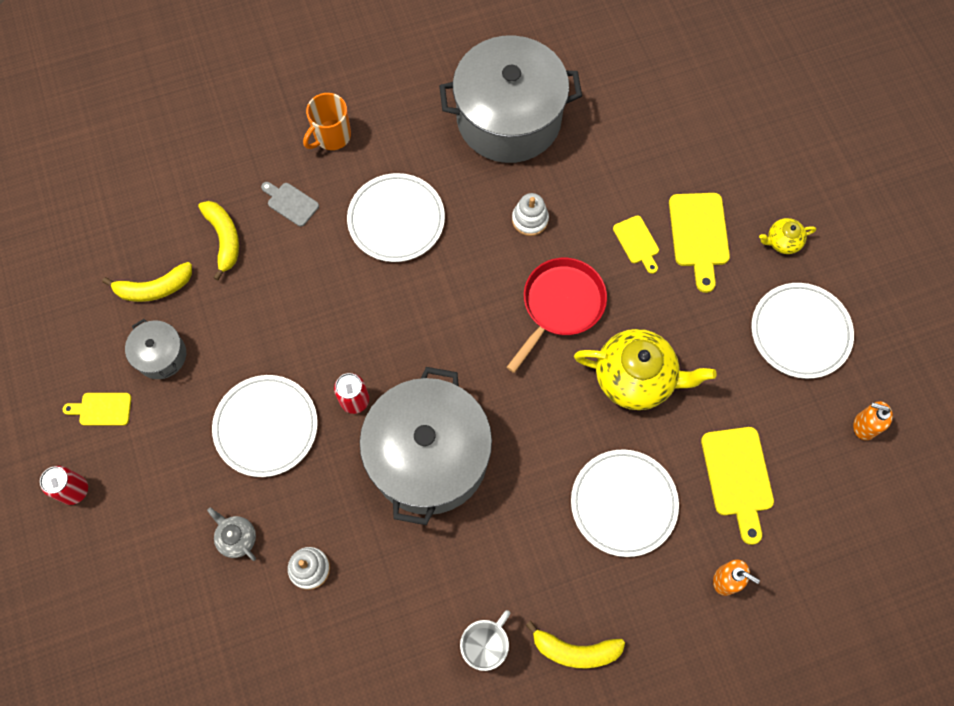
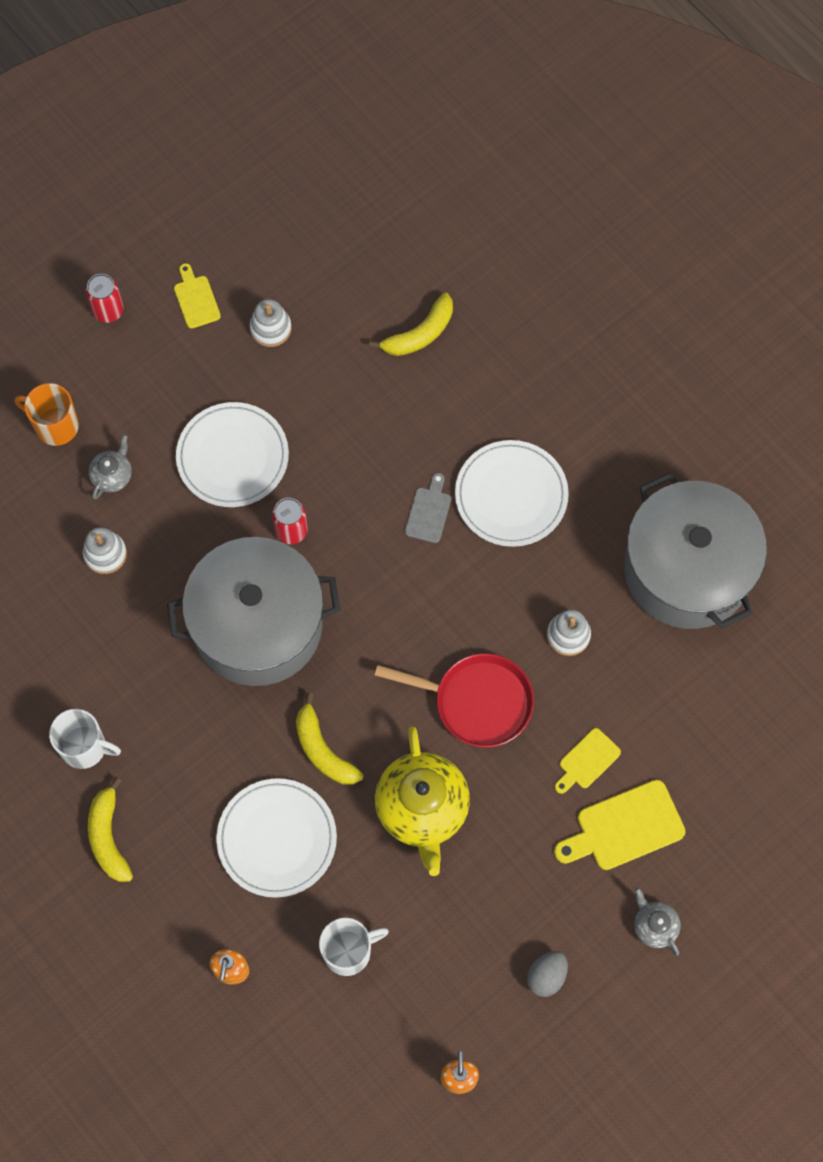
camera: 70 degrees right, 0 degrees up
(154, 288) = (339, 291): yellow banana -> yellow banana (323, 750)
(161, 355) = (270, 328): grey pot -> white stacking toy
(291, 203) = (487, 382): grey cutting board -> grey cutting board (429, 512)
(331, 136) = (585, 391): orange mug -> orange mug (55, 425)
(737, 477) = (348, 951): yellow cutting board -> white mug
(782, 241) = (654, 926): yellow teapot -> grey teapot
(800, 332) = (546, 976): white plate -> grey egg

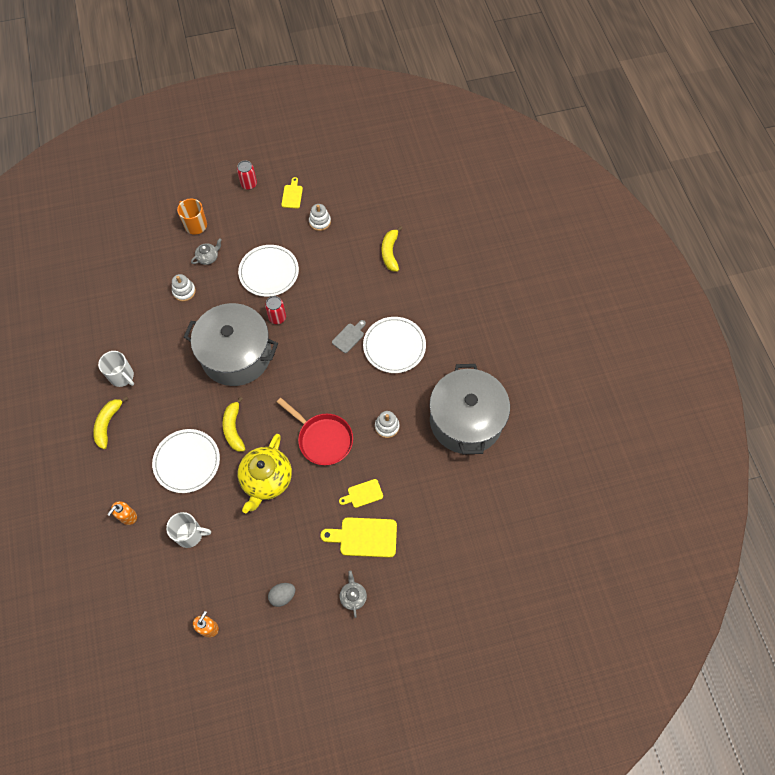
camera: 25 degrees right, 5 degrees down
(420, 334) = (390, 252): yellow banana -> yellow banana turned 105 degrees clockwise

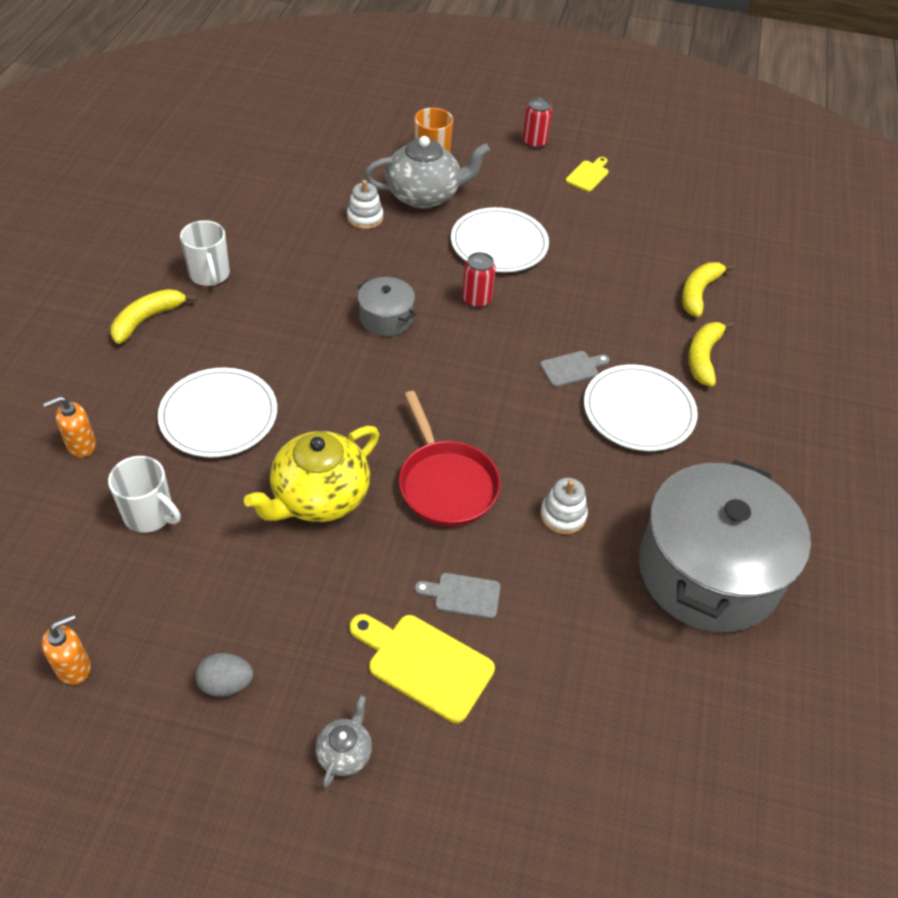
camera: 25 degrees right, 15 degrees down
(208, 257) = (424, 195): grey teapot -> grey teapot, size x2.09
(234, 428) = (318, 406): yellow banana -> yellow banana (703, 357)
(236, 355) = (386, 318): grey pot -> grey pot, size x0.45
(320, 222) = (610, 218): white stacking toy -> none
(363, 494) = (463, 595): yellow cutting board -> grey cutting board

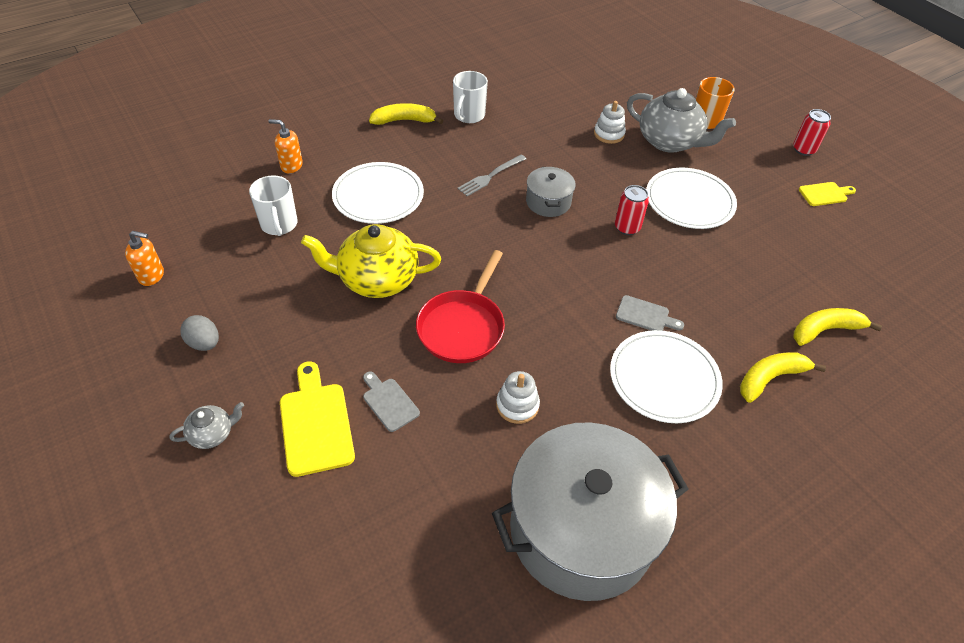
camera: 45 degrees right, 0 degrees up
(305, 326) = (490, 176): none -> grey fork

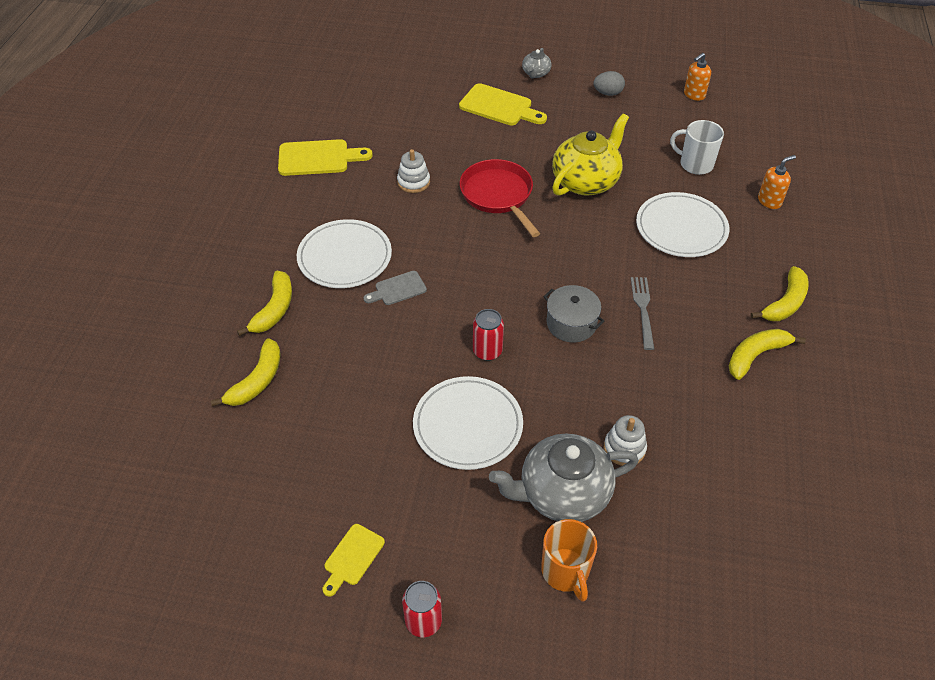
camera: 135 degrees right, 0 degrees up
(389, 402) = (480, 137): grey cutting board -> none
(469, 115) = (756, 355): white mug -> yellow banana
(581, 529) = (318, 158): grey pot -> yellow cutting board

